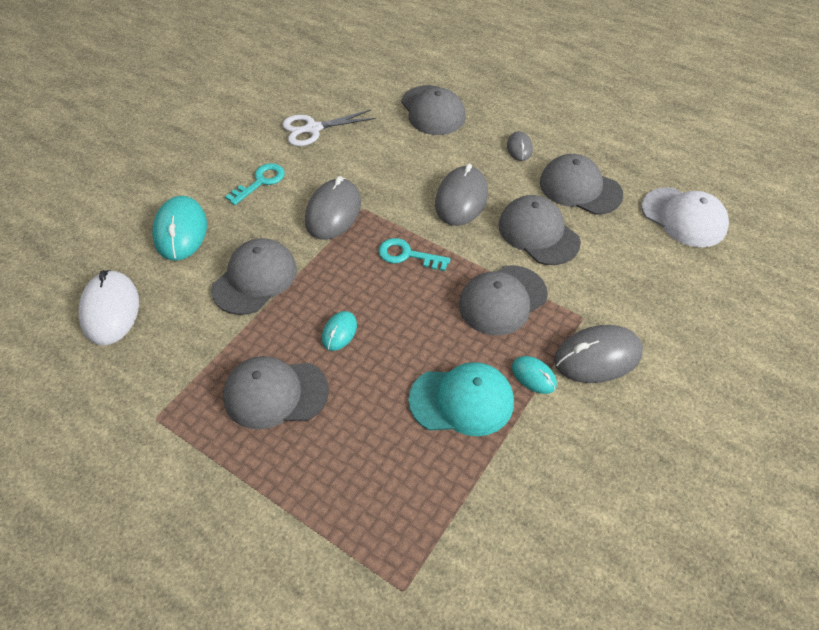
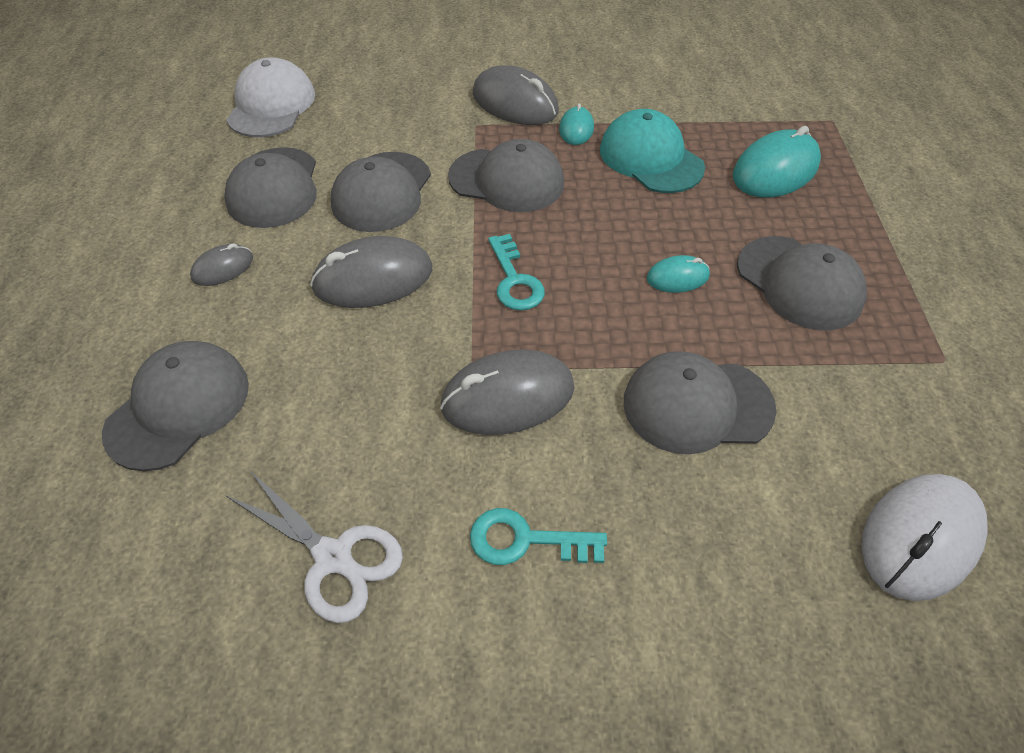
camera: 125 degrees left, 0 degrees up
(180, 231) = (721, 573): turquoise mouse -> turquoise mouse (775, 170)

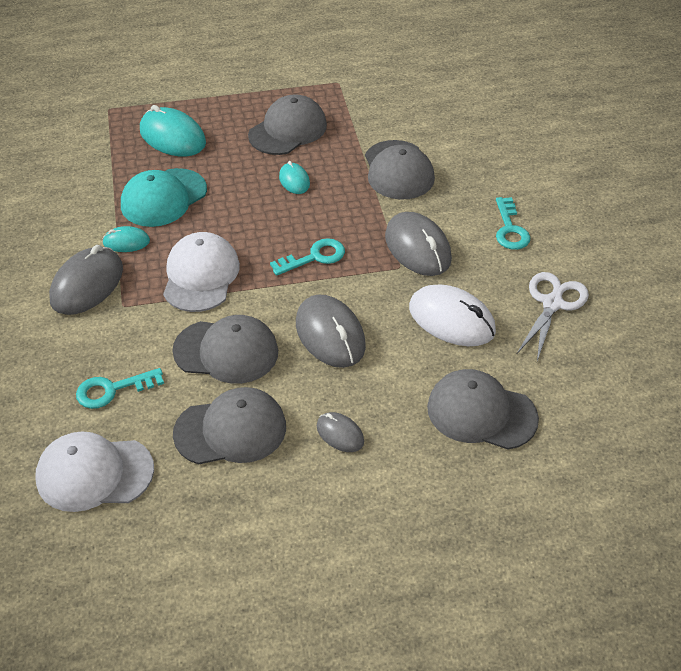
camera: 100 degrees left, 5 degrees down
(364, 117) = (113, 390): none -> turquoise key
(506, 180) = (201, 276): grey cap -> white cap
(920, 538) = (454, 100): white mouse -> white mouse (451, 319)

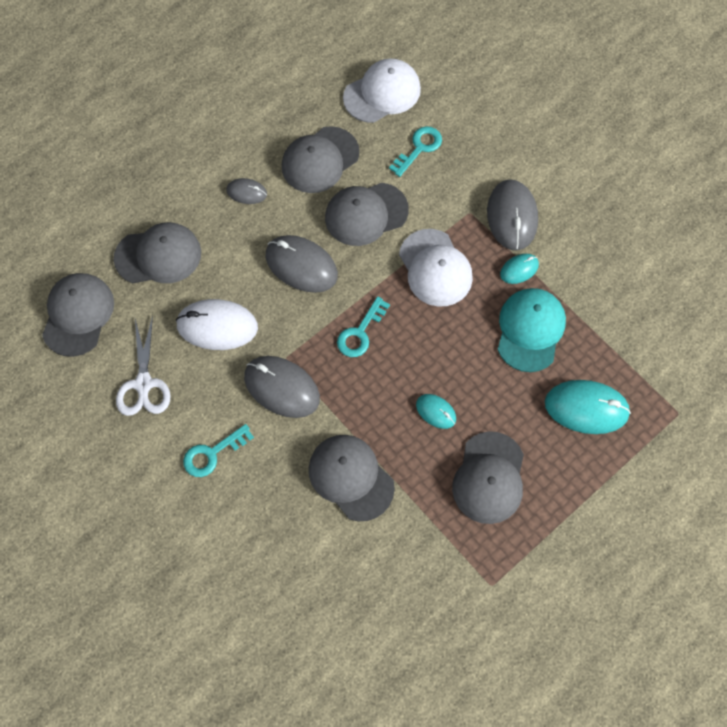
camera: 150 degrees right, 20 degrees up
(510, 229) = (213, 453): turquoise key -> turquoise key turned 90 degrees counterclockwise
(600, 393) = (78, 315): none -> grey cap

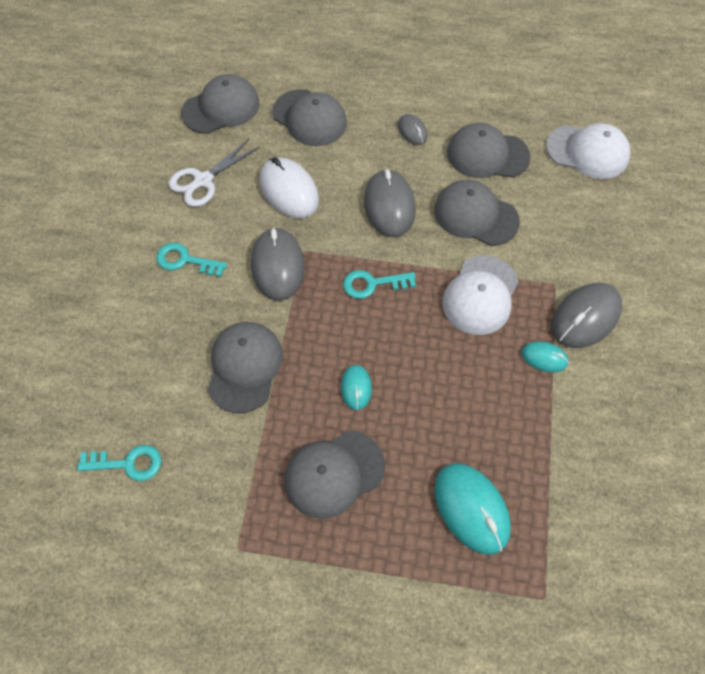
camera: 50 degrees right, 5 degrees down
(419, 148) = (570, 209): turquoise key -> turquoise key (127, 463)
(530, 330) = (498, 407): turquoise cap -> none

